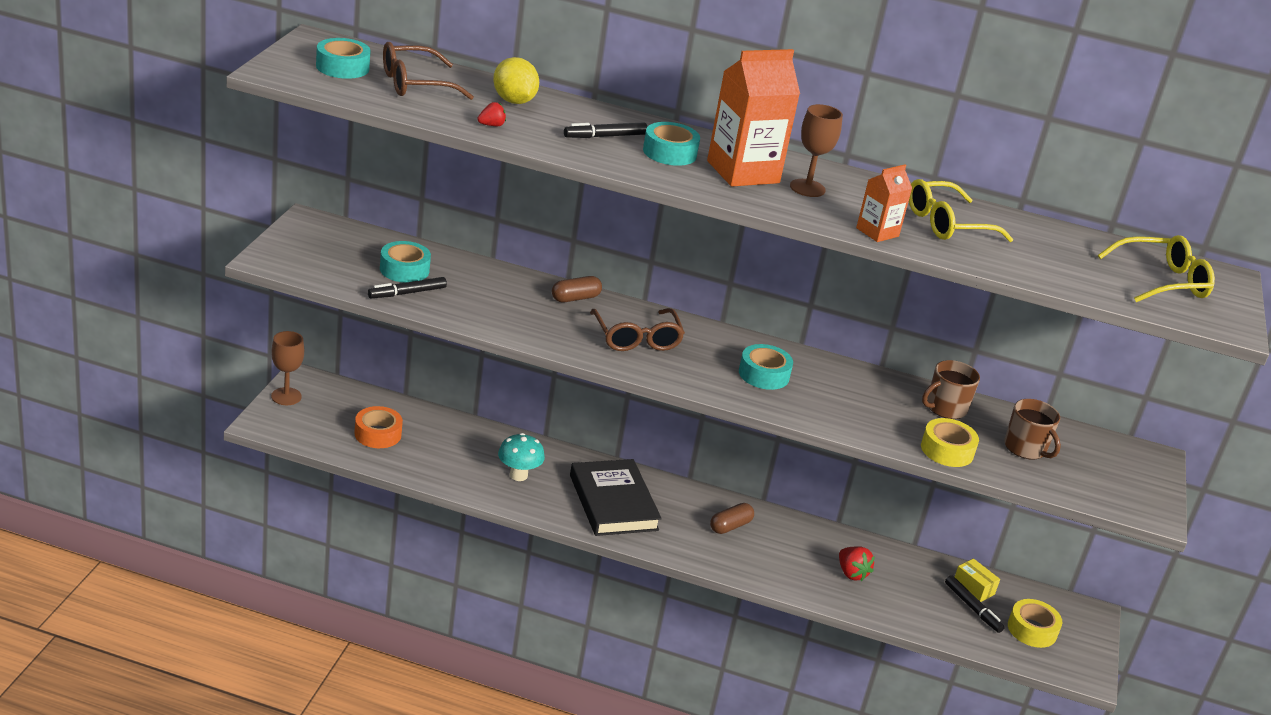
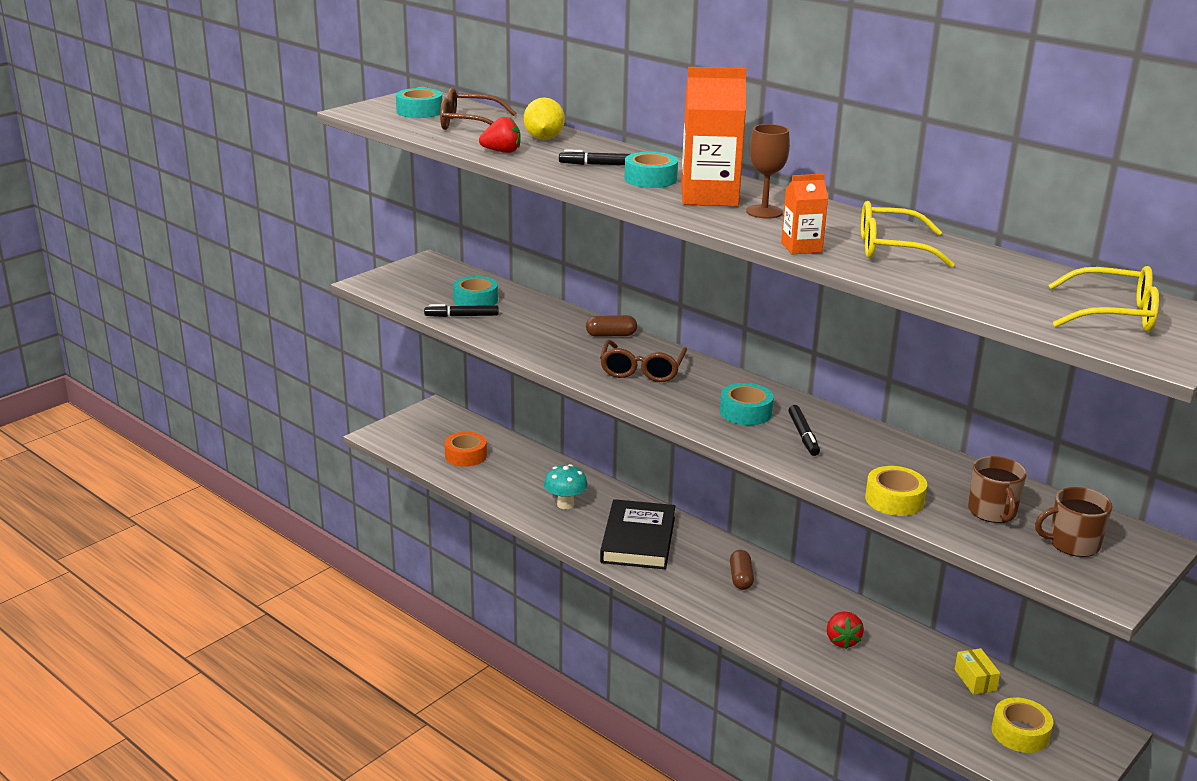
camera: 30 degrees right, 5 degrees down
(286, 396) = (411, 418): brown goblet -> none
(491, 125) = (502, 152): red strawberry -> red strawberry, size x1.58
(730, 526) = (741, 578): brown capsule -> brown capsule turned 75 degrees counterclockwise
(945, 408) = (925, 465): brown mug -> brown mug (1072, 544)
(972, 608) = (960, 698): black marker -> black marker (803, 435)

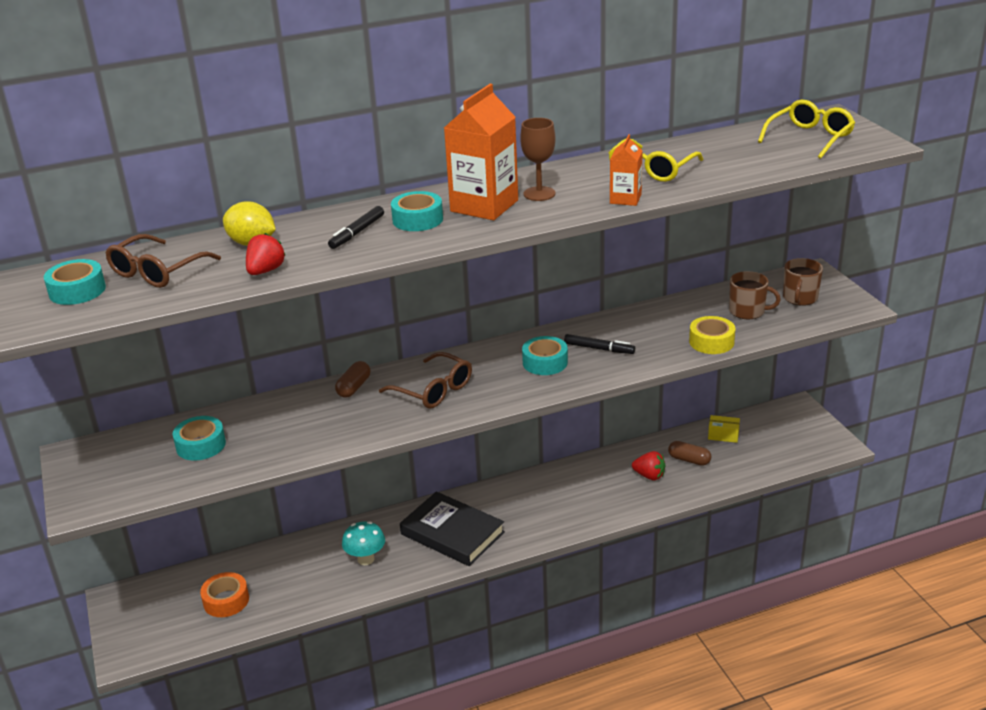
camera: 60 degrees left, 5 degrees up
(462, 316) = (227, 462): black marker -> none
(741, 578) = (544, 496): brown capsule -> brown capsule (689, 460)
(1020, 733) = (782, 439): yellow tape -> none

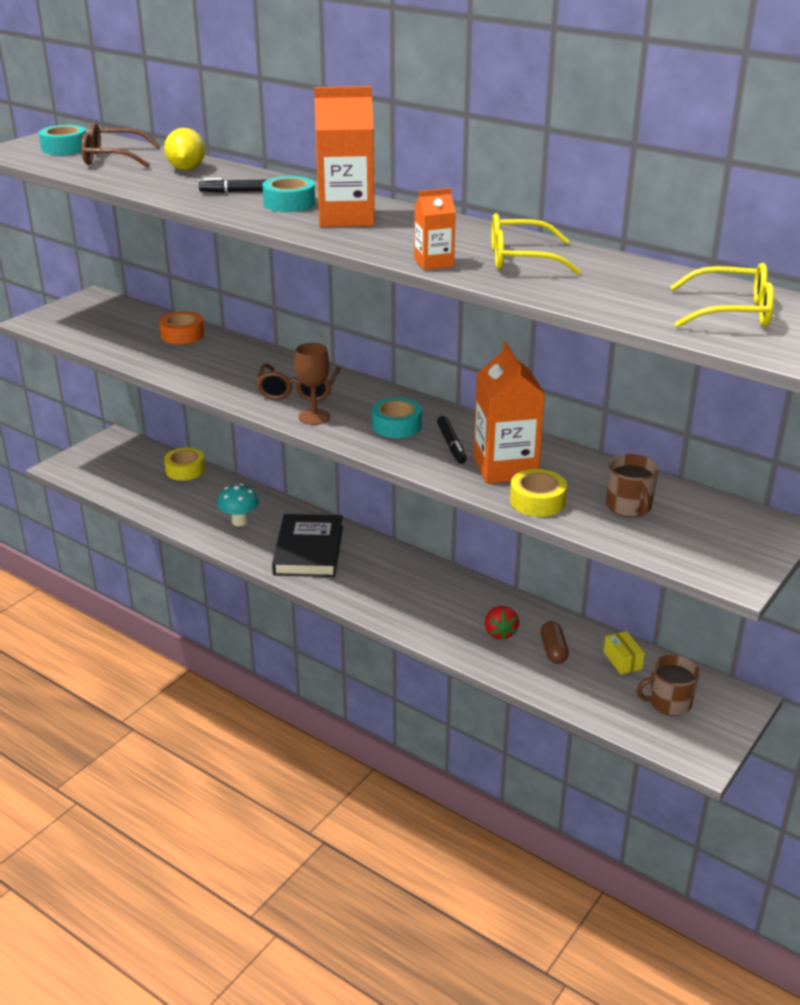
camera: 55 degrees right, 0 degrees up
(201, 445) = (138, 332): turquoise tape -> none
(226, 600) = (144, 481): orange tape -> orange tape (182, 335)
(238, 566) = (185, 470): none -> yellow tape
(265, 271) = (144, 184): red strawberry -> none
(354, 387) = (268, 358): brown capsule -> none
(539, 194) = (399, 230): brown goblet -> brown goblet (314, 417)
(654, 338) = (505, 467): none -> orange carton
(800, 298) = (703, 532): brown mug -> brown mug (669, 702)

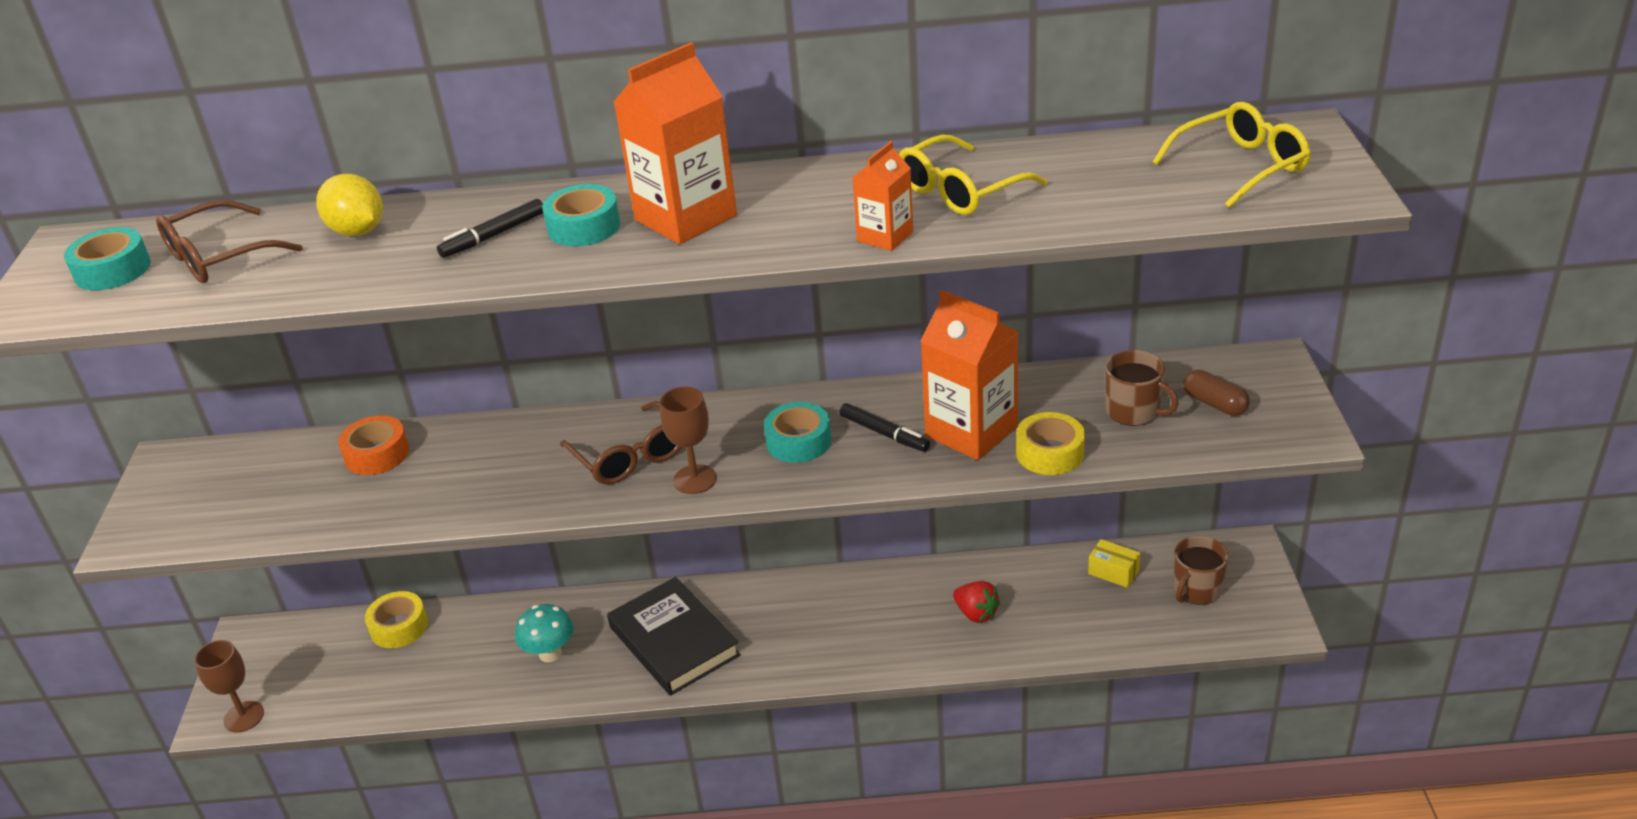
camera: 35 degrees left, 5 degrees up
(72, 472) = (244, 717): none -> brown goblet
(553, 650) = (1044, 601): brown capsule -> brown capsule (1214, 404)

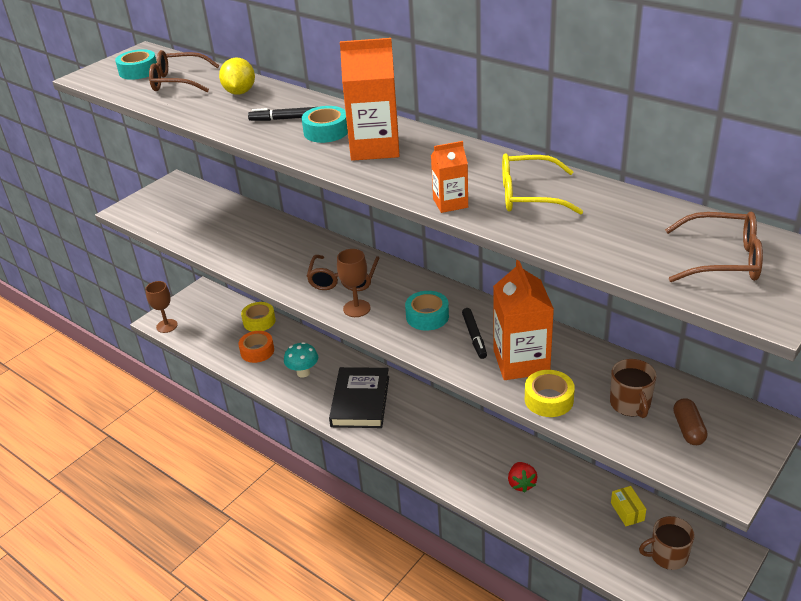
camera: 40 degrees right, 0 degrees up
(377, 454) = (248, 221): orange tape -> orange tape (257, 351)
(1239, 167) = (721, 259): yellow glasses -> brown glasses

